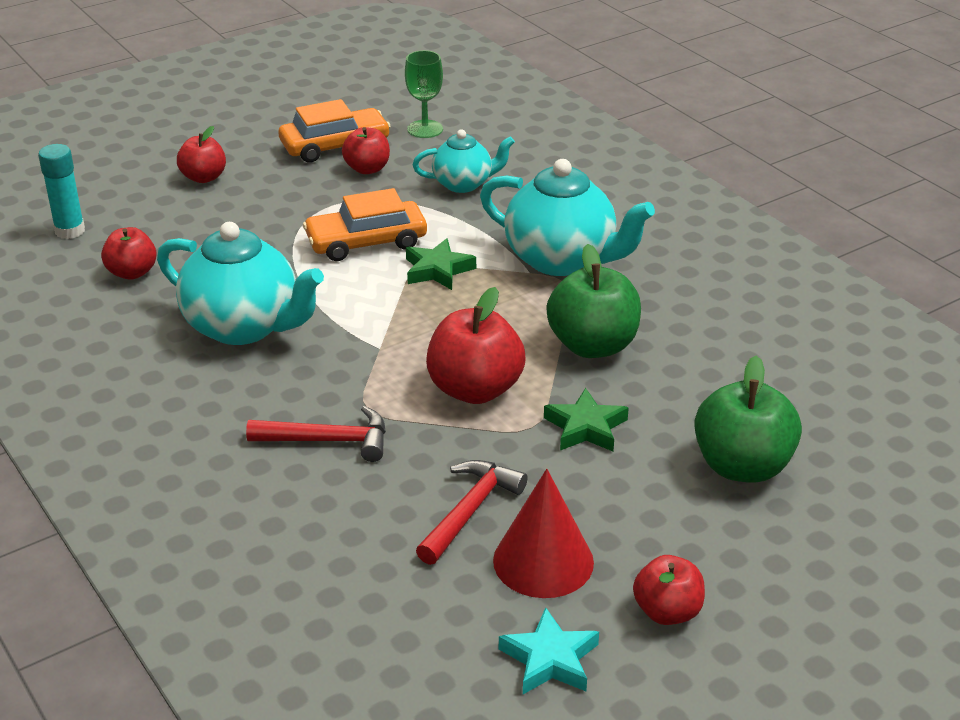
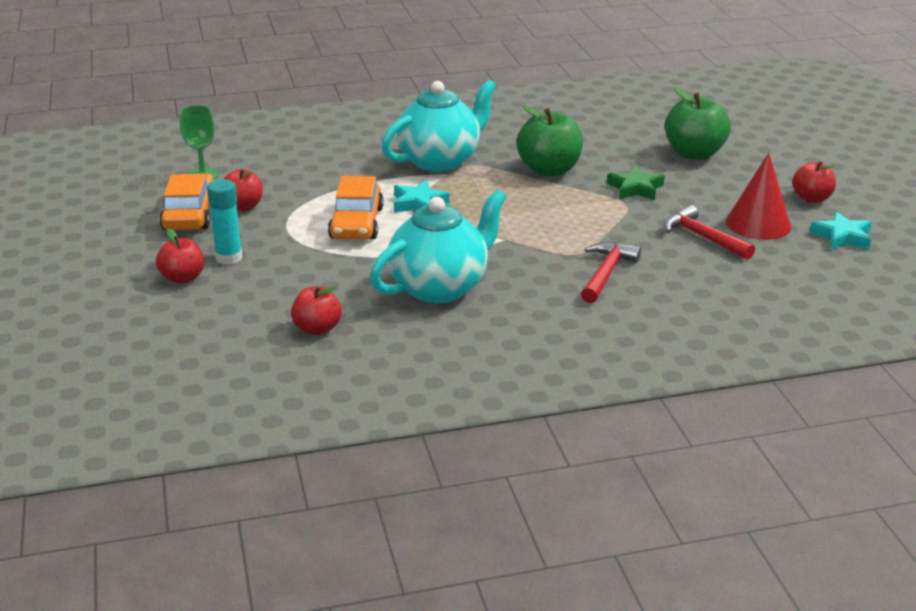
camera: 70 degrees left, 5 degrees down
(70, 231) = (215, 354): turquoise glue stick -> turquoise glue stick (229, 258)
(438, 270) = (418, 203): green star -> turquoise star
(463, 184) = (305, 175): turquoise teapot -> none
(475, 389) = (575, 215): red apple -> none

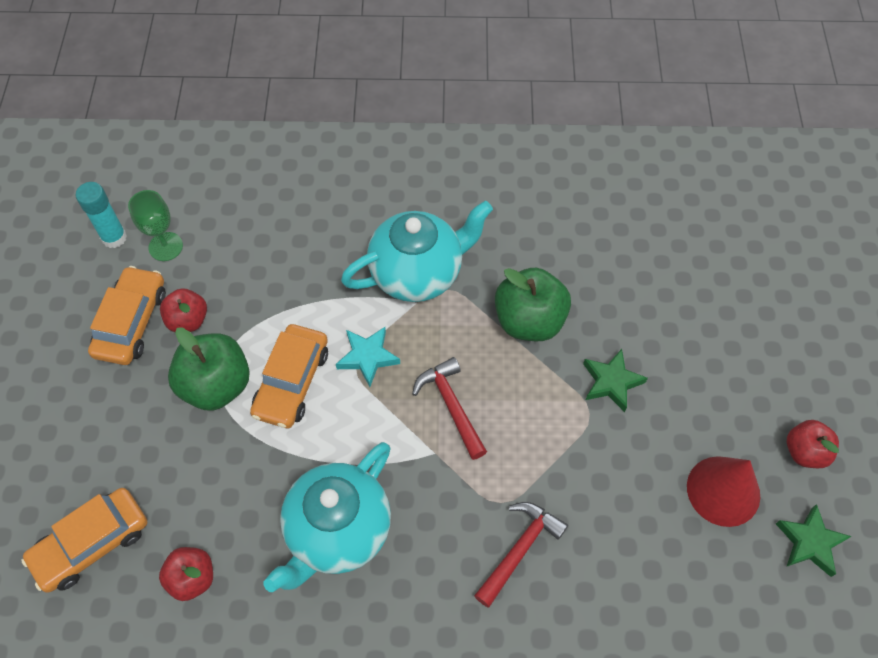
camera: 15 degrees right, 30 degrees up
(183, 278) = (91, 446): red apple -> none
(209, 326) = (91, 543): none -> orange car
(229, 258) = (145, 418): turquoise glue stick -> turquoise glue stick (114, 237)
(440, 287) = (337, 531): turquoise teapot -> turquoise teapot turned 150 degrees clockwise
(694, 154) = (704, 323): green apple -> green apple (216, 385)
(703, 237) = (650, 504): red hammer -> red hammer (451, 406)
(842, 237) = (810, 542): turquoise star -> green star

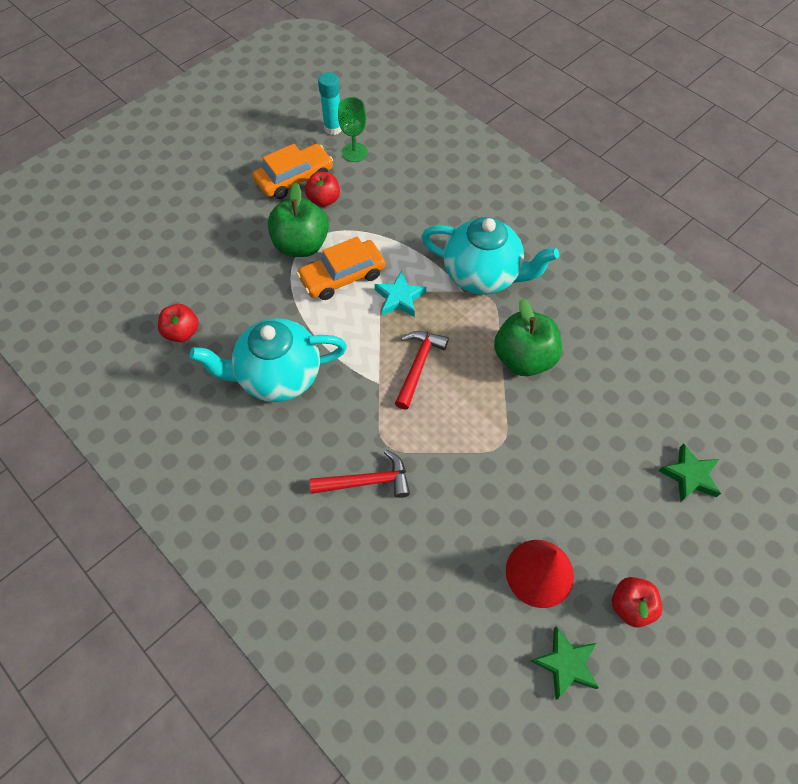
camera: 45 degrees right, 0 degrees up
(91, 543) = (157, 272): orange car -> none
(611, 382) = (537, 439): green star -> green star (689, 475)

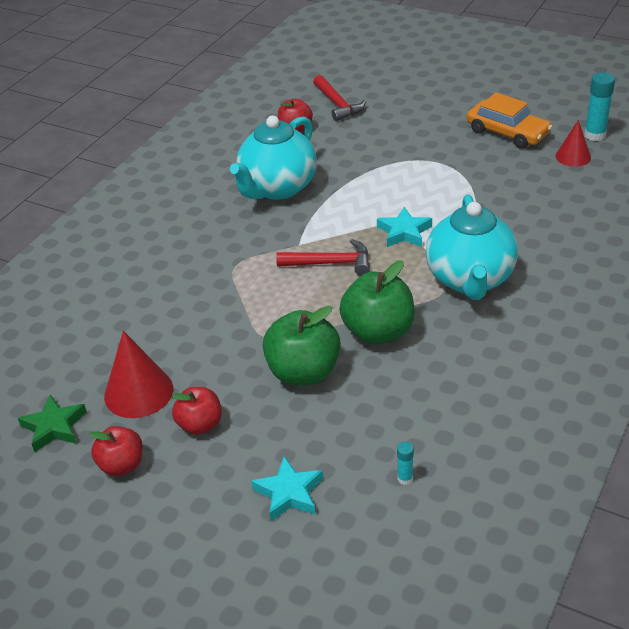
camera: 75 degrees right, 20 degrees down
(278, 376) = (277, 188): turquoise teapot -> turquoise teapot turned 120 degrees counterclockwise
(301, 245) = (428, 159): green apple -> green apple (303, 372)
(324, 200) = (494, 156): red apple -> red apple (200, 424)
(342, 276) = (407, 192): orange car -> none
(354, 152) = (573, 156): green goblet -> red cone
(366, 481) = (194, 263): red hammer -> red hammer (337, 104)
(689, 475) = (289, 493): green star -> turquoise star
(690, 392) = (405, 478): none -> turquoise glue stick

